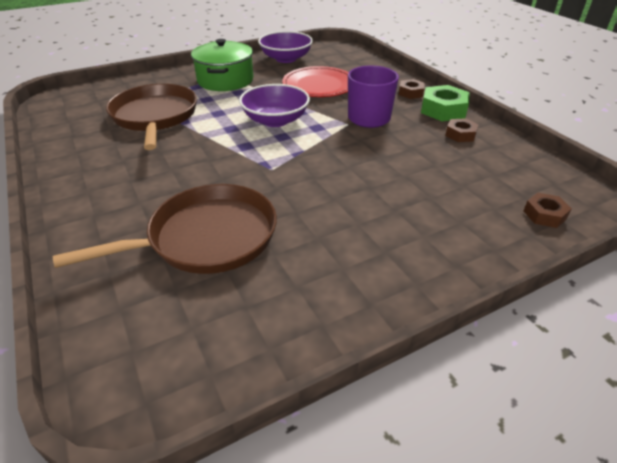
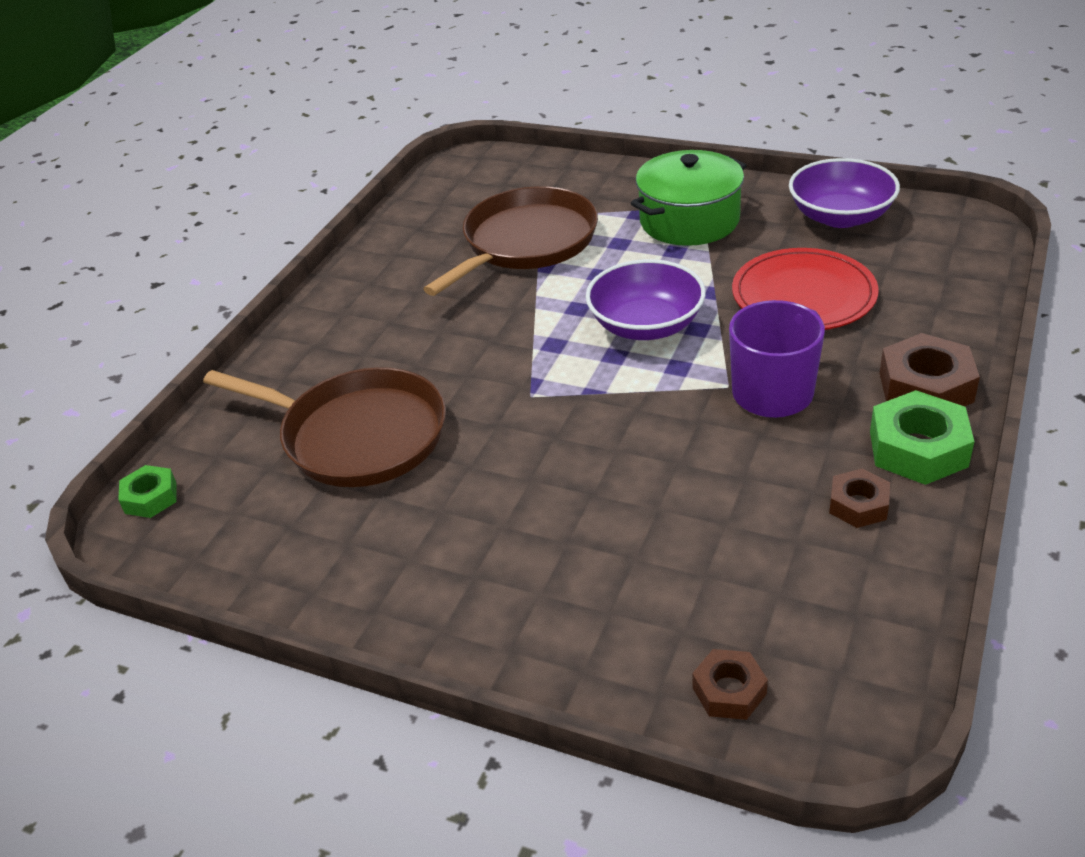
camera: 55 degrees right, 0 degrees up
(105, 369) = (151, 498): none -> green nut
(411, 93) = (925, 387): brown nut -> brown nut, size x1.69

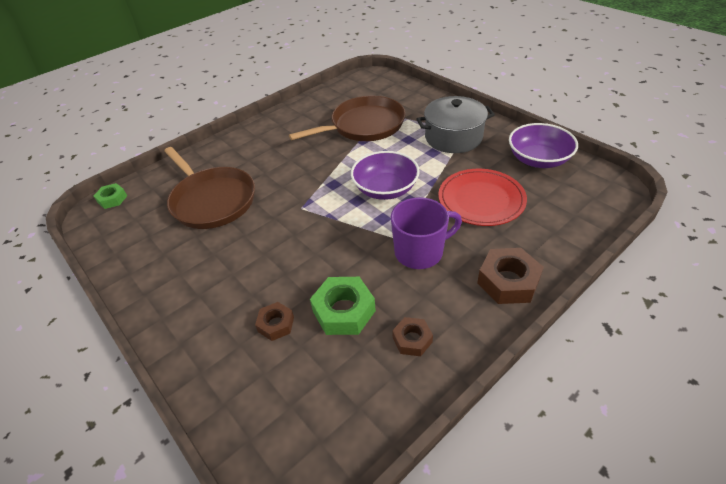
camera: 25 degrees right, 5 degrees up
(689, 220) = (453, 137): green pot -> grey pot
(729, 691) = (256, 421): brown nut -> brown nut (276, 324)
(918, 449) = (473, 319): green nut -> green nut (344, 311)

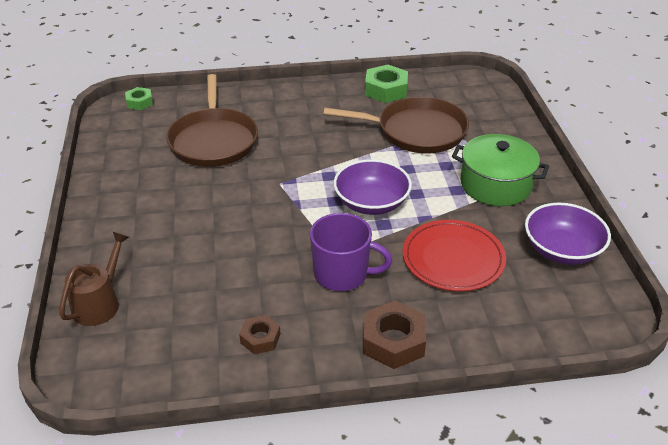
camera: 30 degrees right, 5 degrees down
(240, 396) = (99, 303): none -> brown watering can
(276, 324) = (170, 267): brown nut -> none
(344, 311) = (230, 286): green nut -> green nut (386, 90)
(453, 137) = (495, 185): grey pot -> green pot

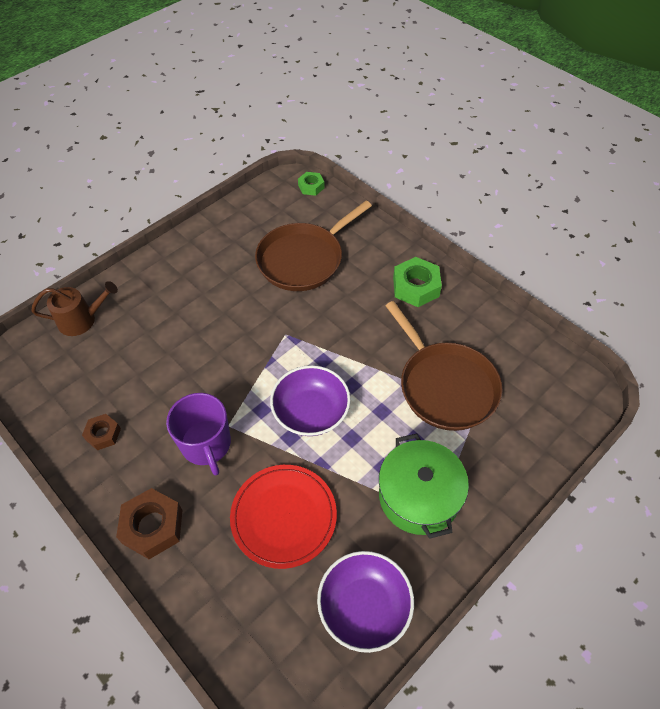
camera: 55 degrees right, 15 degrees up
(386, 90) = (488, 325): green nut -> green nut (416, 287)

